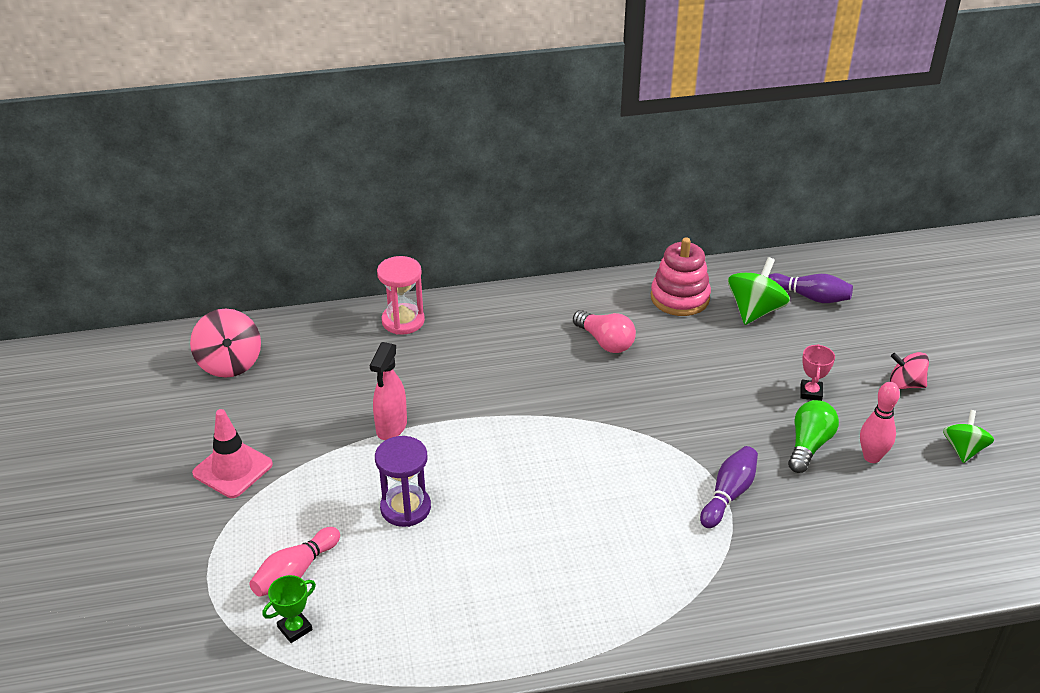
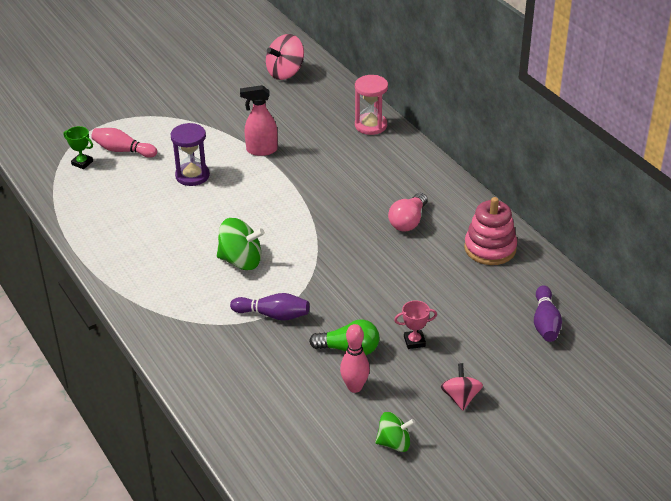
camera: 70 degrees right, 0 degrees up
(233, 469) = (194, 103): pink traffic cone -> none
(755, 311) = (502, 293): green spinning top -> green spinning top (241, 261)

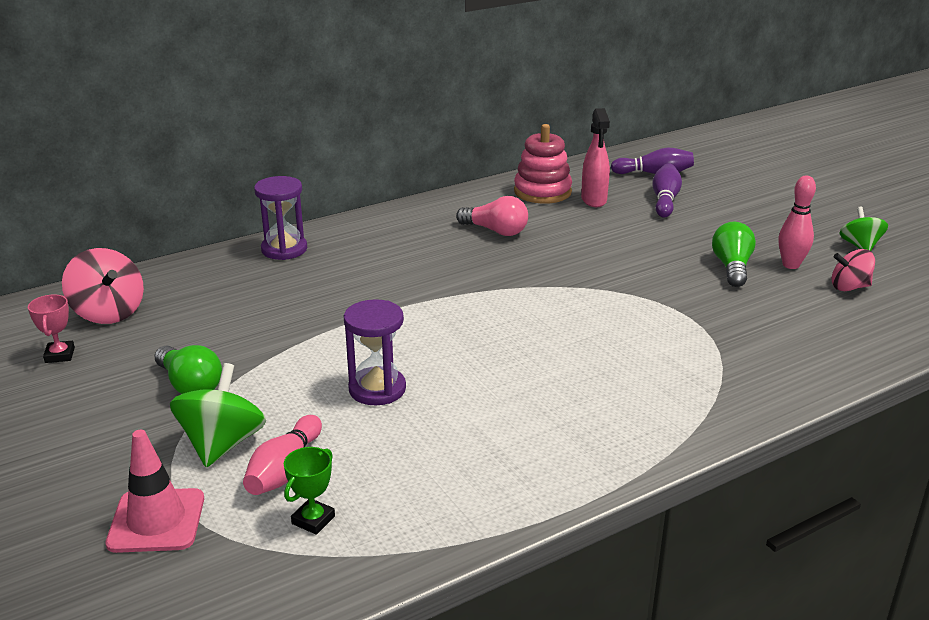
camera: 90 degrees left, 10 degrees down
(92, 119) = (156, 521): none -> pink traffic cone
(204, 111) = (190, 385): none -> green light bulb
(241, 261) = (586, 340): green spinning top -> green spinning top (222, 444)
(261, 150) = (321, 329): pink spray bottle -> pink spray bottle (594, 200)
(273, 315) = (689, 314): purple bowling pin -> purple bowling pin (665, 200)
(371, 125) = (284, 249): pink hourglass -> purple hourglass
(414, 341) = (705, 233): pink trophy -> pink trophy (60, 355)
(460, 398) = (778, 214): pink spinning top -> pink spinning top (849, 287)

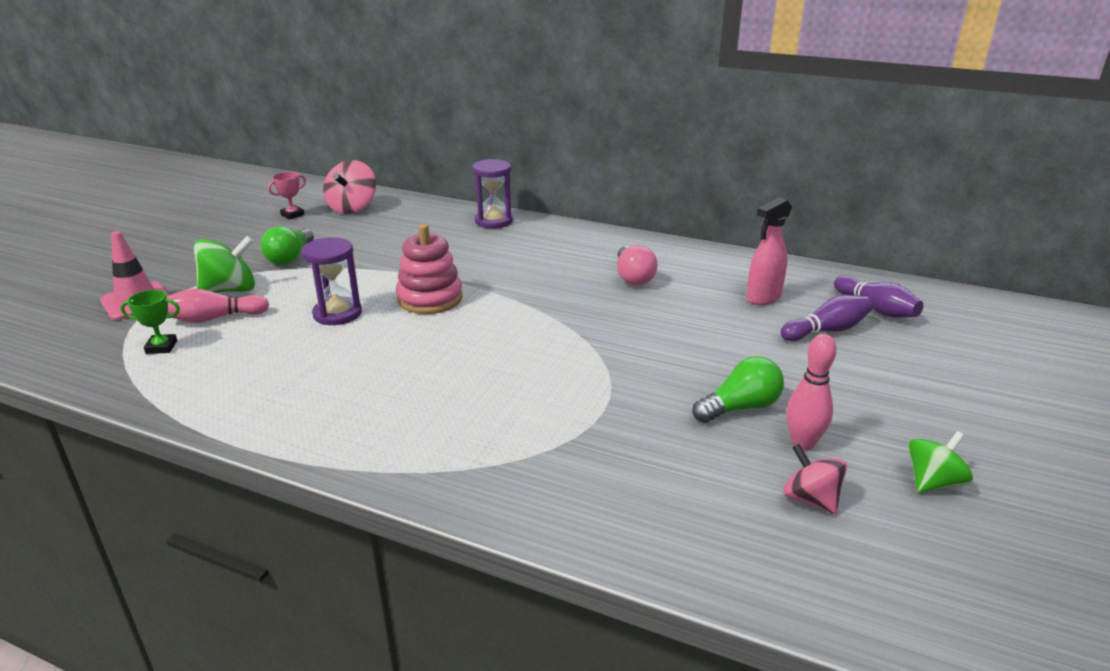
camera: 55 degrees right, 0 degrees up
(542, 192) = (738, 272): pink stacking toy -> pink stacking toy (430, 299)

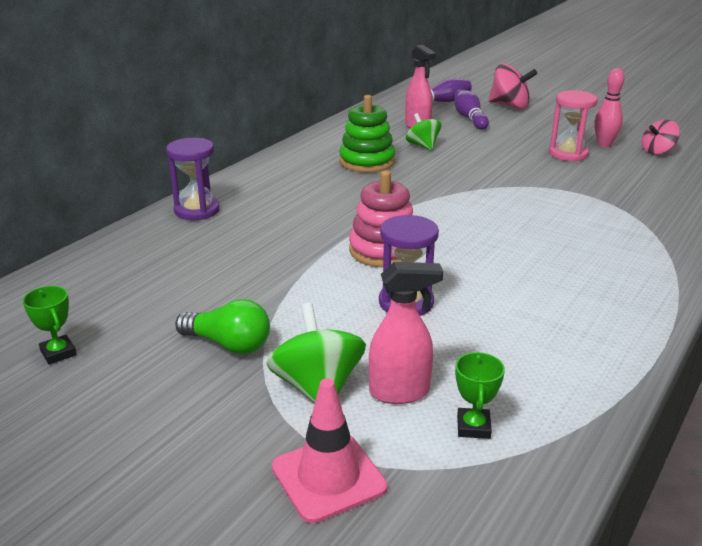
camera: 80 degrees left, 0 degrees up
(213, 318) = (400, 392): pink bowling pin -> pink spray bottle
(292, 215) = (58, 353): pink trophy -> green trophy
(352, 208) = (72, 301): pink spinning top -> pink spinning top (509, 106)
(633, 277) = (367, 162): pink light bulb -> green stacking toy
(740, 407) = (568, 154): green light bulb -> pink hourglass
(932, 482) = (632, 125): green spinning top -> green spinning top (423, 146)

